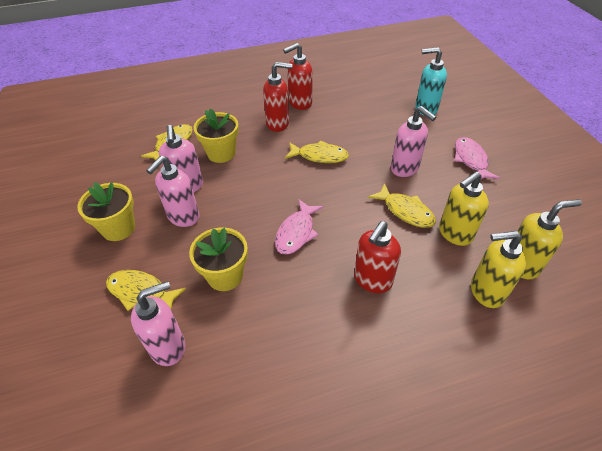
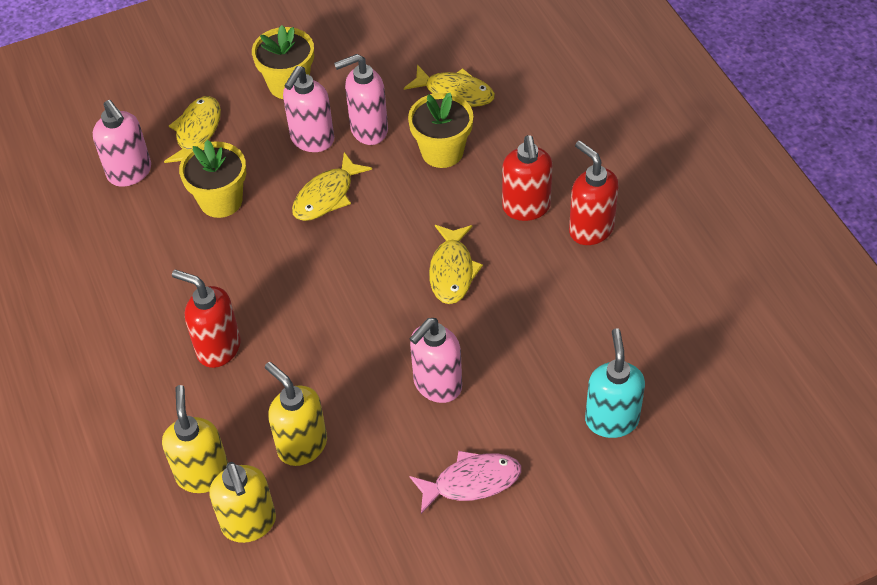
camera: 85 degrees right, 5 degrees up
(183, 217) = (312, 140): pink soap dispenser -> pink soap dispenser turned 90 degrees counterclockwise
(296, 232) = (292, 261): pink fish -> none
(405, 211) = (342, 385): yellow fish -> yellow fish (327, 196)

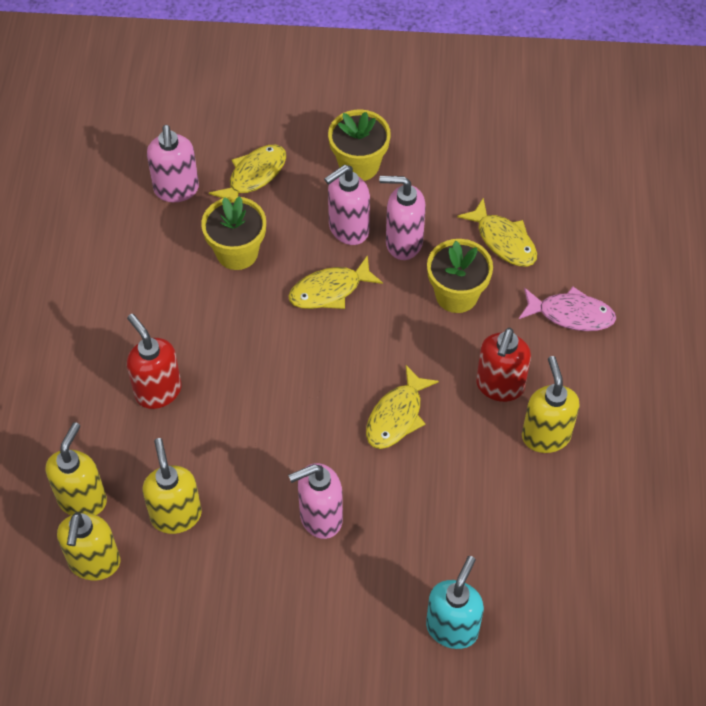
camera: 25 degrees right, 5 degrees up
(471, 482) = (297, 622): pink fish -> pink fish (571, 314)
(590, 229) = (545, 435): red soap dispenser -> yellow soap dispenser

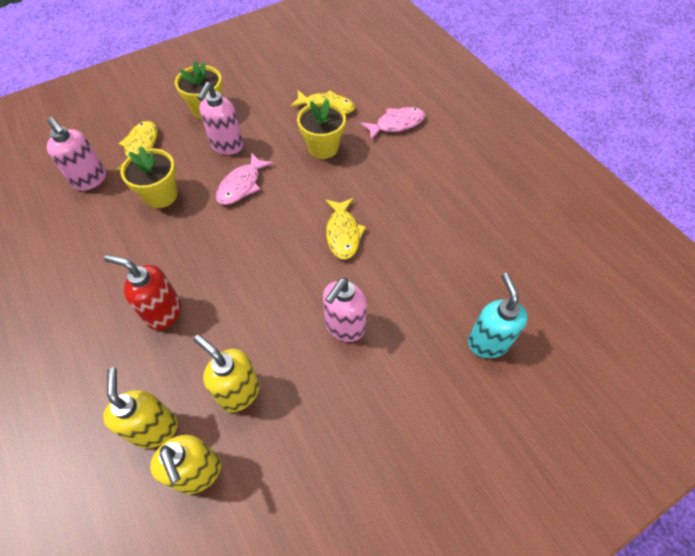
camera: 35 degrees left, 0 degrees up
(330, 290) = (241, 185): yellow fish -> pink fish
(403, 242) = (267, 136): pink soap dispenser -> none
(499, 386) = (390, 182): red soap dispenser -> none
(545, 435) = (440, 194): yellow soap dispenser -> none

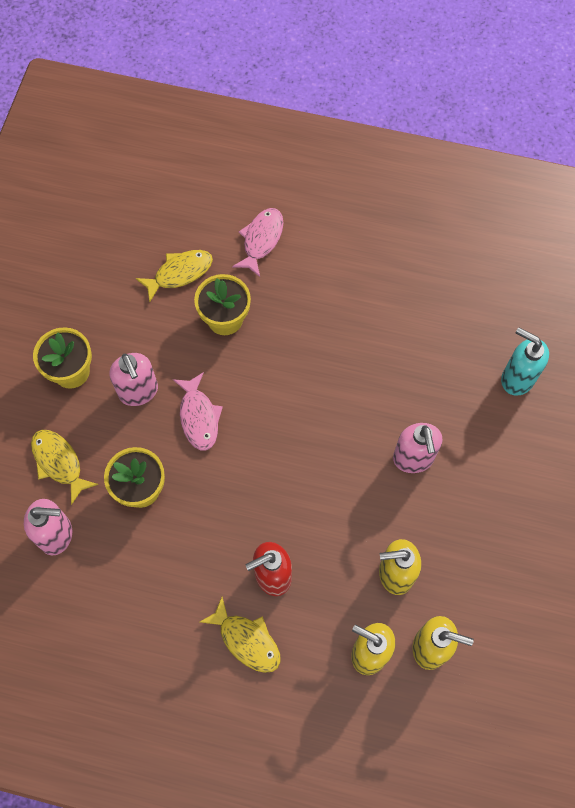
camera: 45 degrees left, 10 degrees up
(343, 233) = (331, 385): yellow fish -> yellow fish (247, 640)

